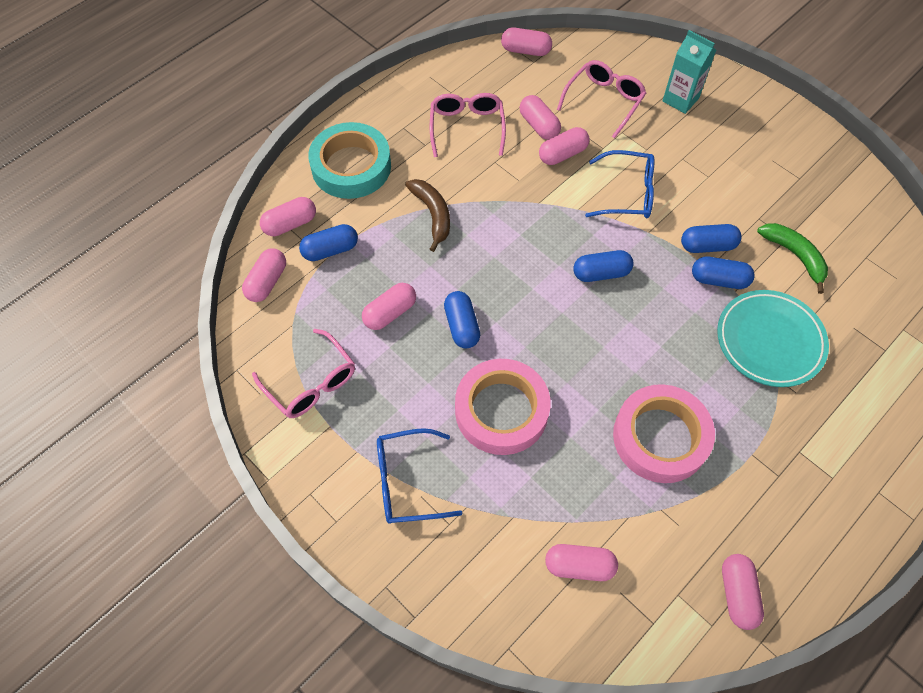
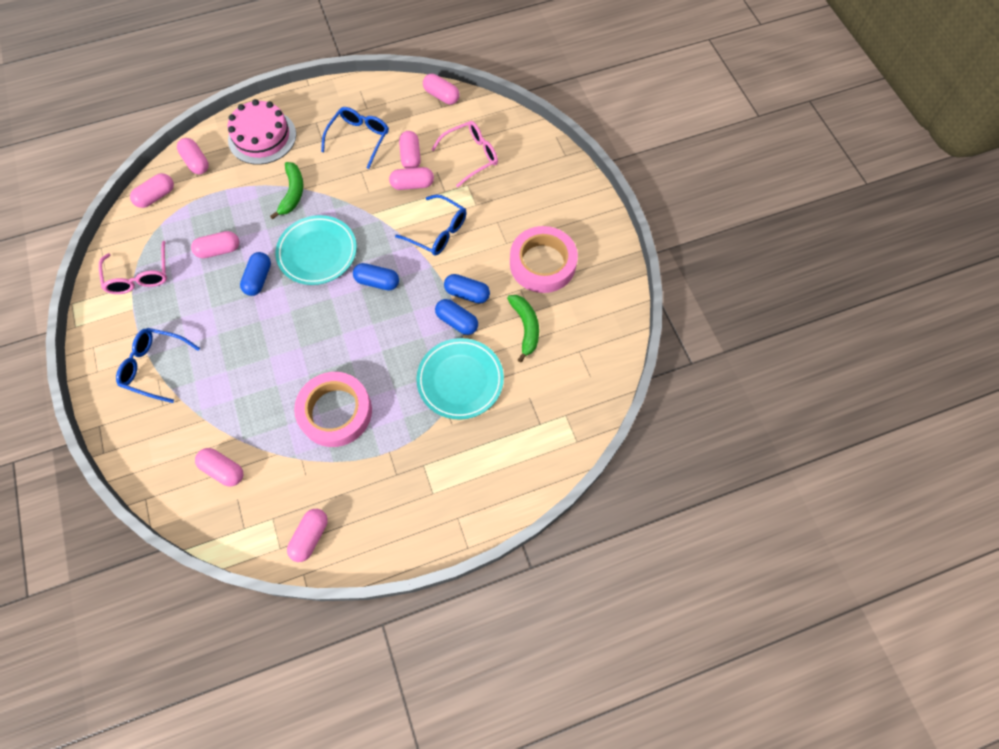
camera: 25 degrees right, 5 degrees up
(290, 224) = (196, 162): pink capsule -> pink capsule turned 60 degrees clockwise
(330, 250) = (210, 191): blue capsule -> none
(351, 166) = (262, 137): turquoise tape -> pink cake
(433, 215) = (293, 193): brown banana -> green banana
(467, 127) = (359, 138): pink glasses -> blue glasses
(501, 410) = (245, 347): pink tape -> pink tape (542, 263)
(509, 269) = (317, 252): none -> turquoise plate
(680, 99) = (529, 176): turquoise carton -> none

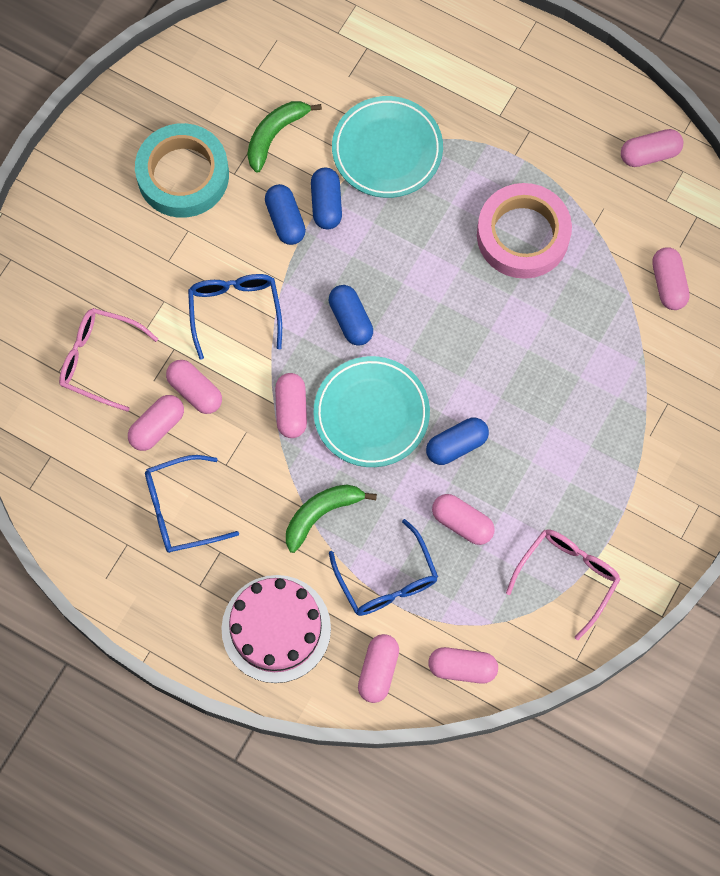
camera: 130 degrees left, 5 degrees up
(155, 366) = (640, 452): blue glasses -> blue glasses (387, 580)
(441, 96) = (33, 470): pink capsule -> pink capsule (291, 410)
(542, 263) = (183, 175): pink tape -> turquoise tape

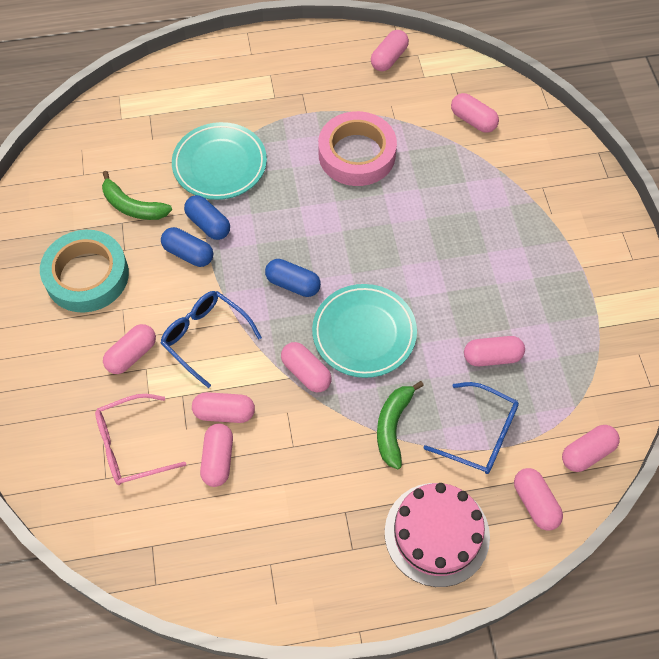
camera: 40 degrees left, 10 degrees down
(162, 279) = (132, 354): none -> pink capsule
(180, 510) = (288, 505): blue glasses -> none
(275, 135) = (132, 206): green banana -> green banana turned 60 degrees counterclockwise
(456, 445) = (439, 310): blue capsule -> none
(568, 577) = (591, 337): pink glasses -> none

